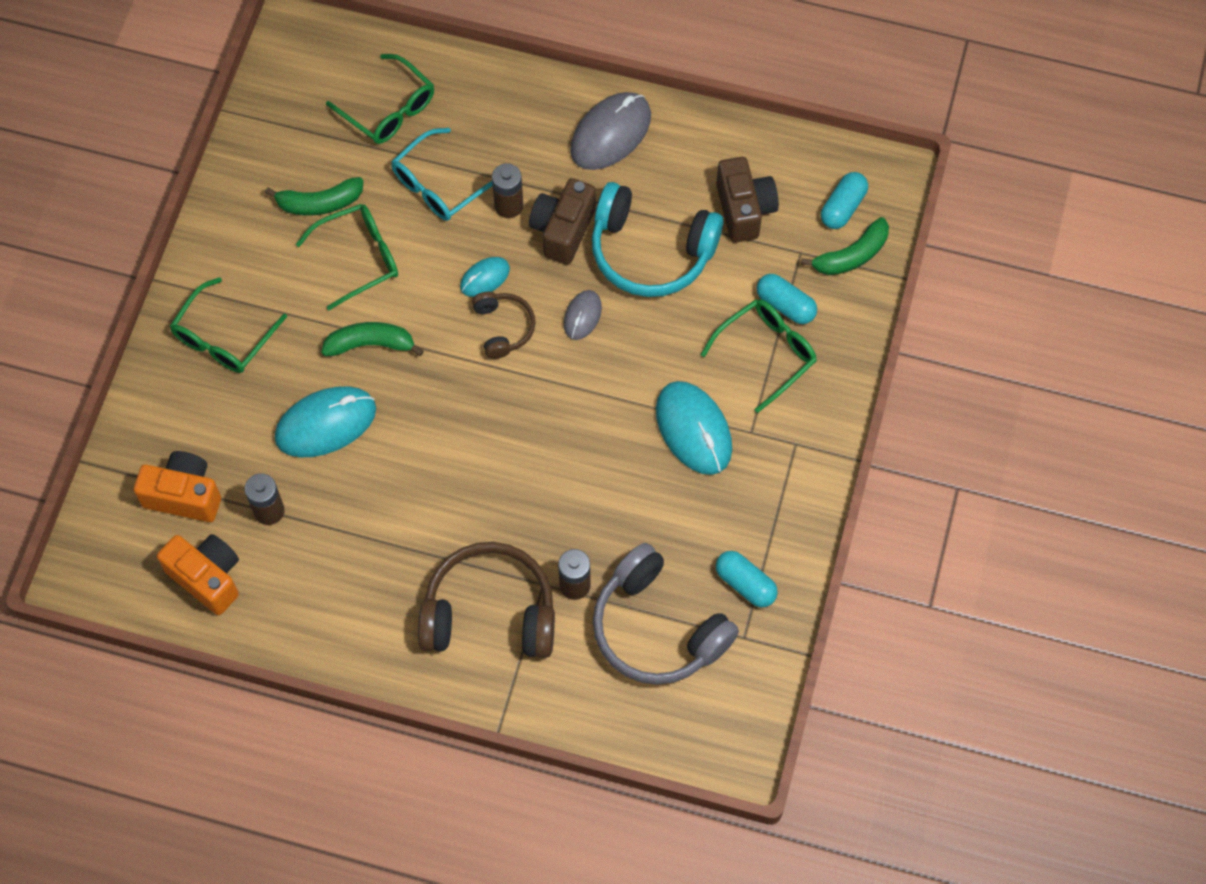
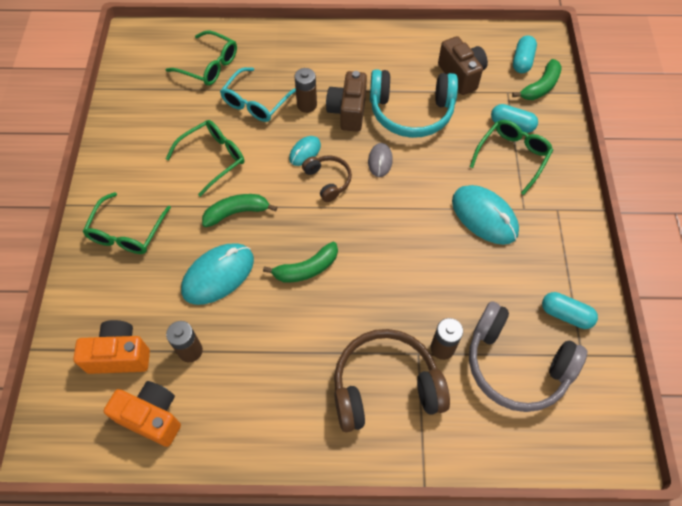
camera: 15 degrees left, 5 degrees down
(319, 203) = (176, 130): green banana -> green banana (306, 269)
(611, 133) = (359, 50): grey mouse -> none

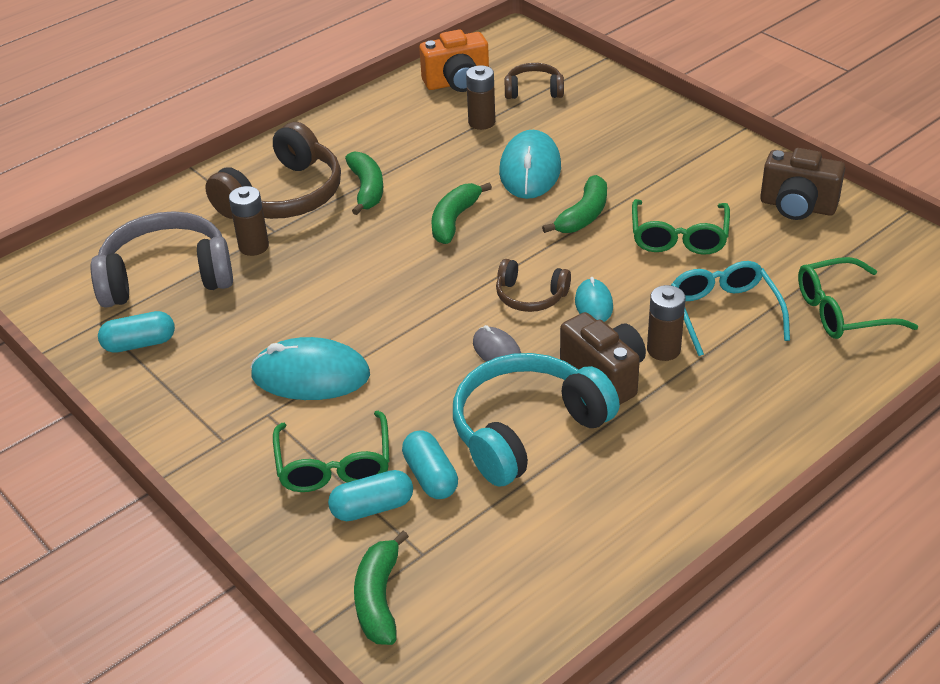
camera: 140 degrees right, 20 degrees down
(119, 355) = (534, 90): orange camera -> brown headphones
(127, 232) = (658, 144): green glasses -> none
(328, 344) = (367, 189): none -> green banana
(461, 75) = (515, 530): brown camera -> brown camera (797, 206)
(522, 61) = (446, 625): turquoise capsule -> turquoise capsule (430, 476)

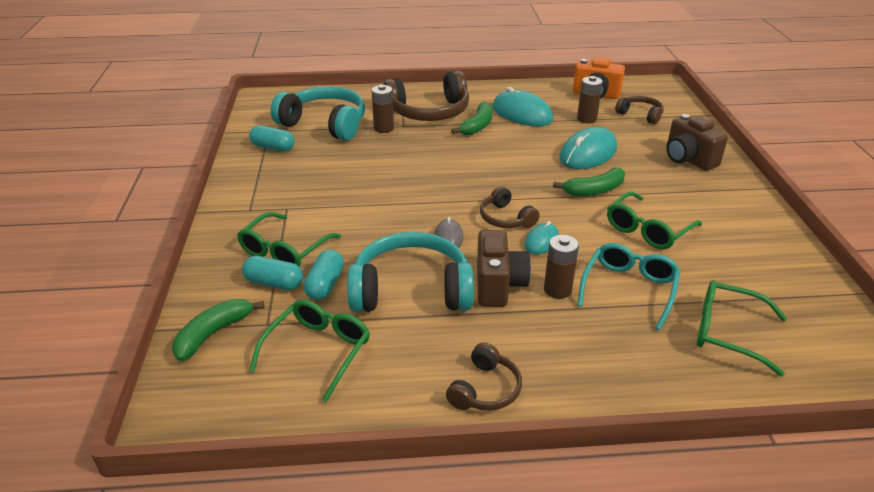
camera: 35 degrees right, 5 degrees down
(166, 276) = (325, 124): grey headphones -> turquoise headphones
(310, 375) = (331, 200): turquoise mouse -> turquoise mouse (522, 114)
(454, 220) = (508, 160): green banana -> none
(511, 547) = (318, 351): none -> green glasses
(704, 486) = (485, 389): none -> brown headphones
(797, 206) = (764, 250): brown camera -> brown camera (688, 159)

